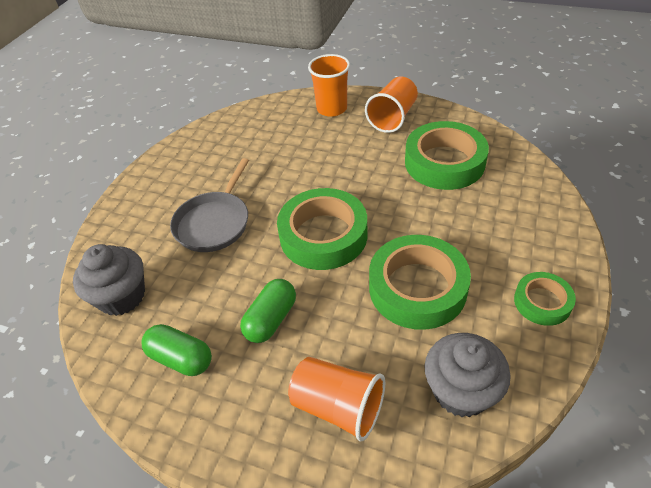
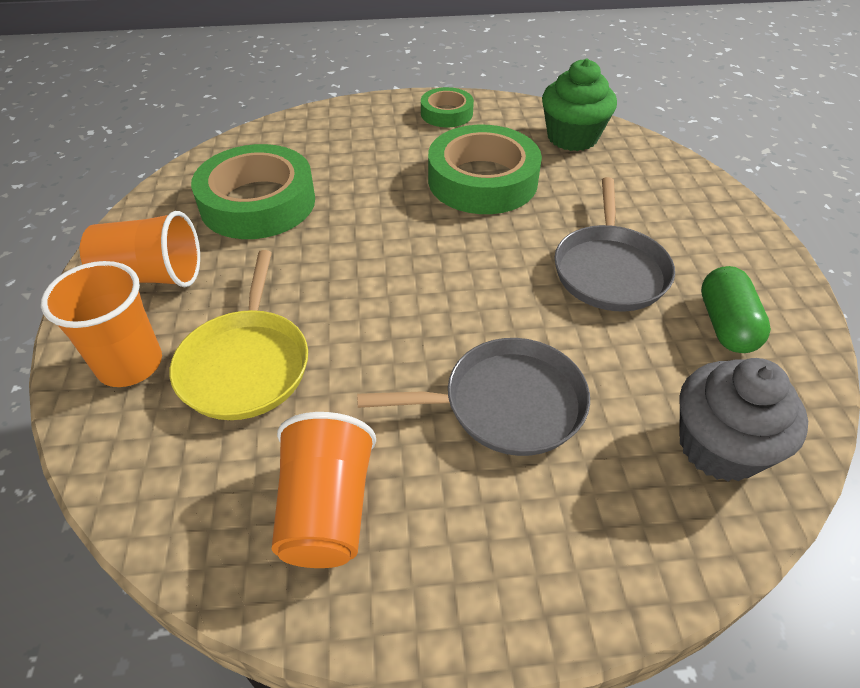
camera: 120 degrees left, 0 degrees up
(271, 319) = (610, 270): green capsule -> grey pan
(306, 141) = (246, 365): none -> yellow pan
(323, 235) = (454, 270): green tape -> none
(338, 406) = (652, 194): orange cup -> orange cup (326, 510)
(461, 391) = (572, 137): grey cupcake -> green cupcake

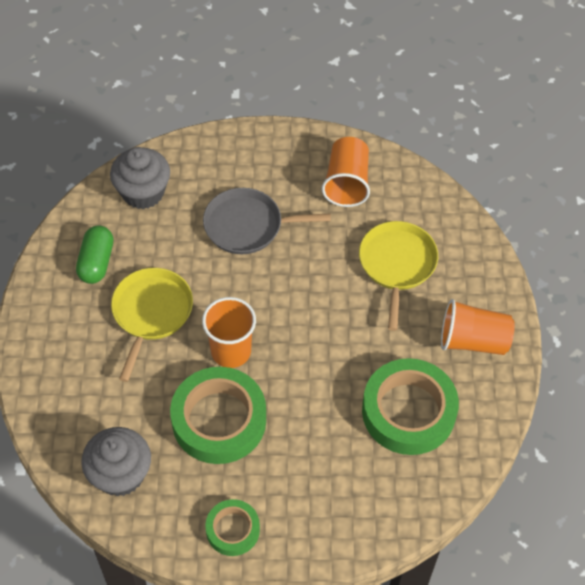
camera: 175 degrees left, 10 degrees up
(130, 364) = (466, 272): orange cup -> orange cup (231, 351)
(572, 137) = (120, 474): green cupcake -> grey cupcake
(610, 270) = (151, 313): grey pan -> yellow pan

